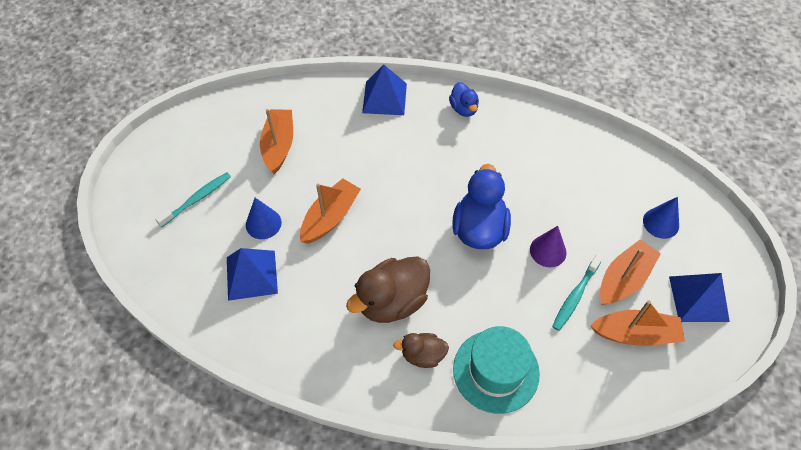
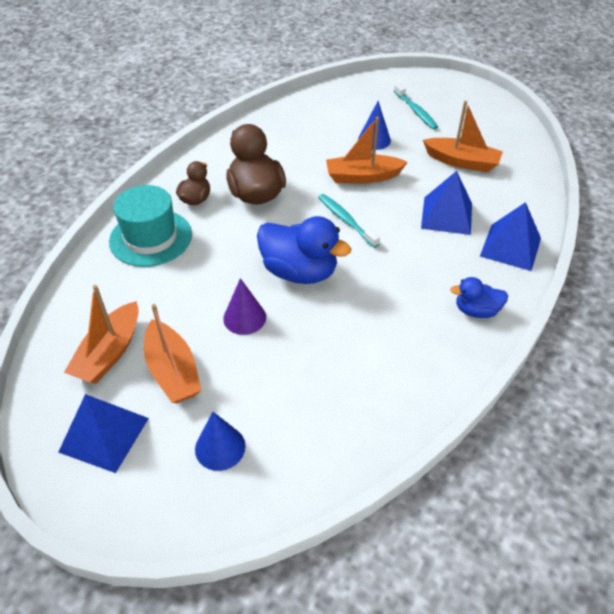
camera: 110 degrees right, 10 degrees down
(251, 275) = (326, 127): blue pyramid -> blue pyramid (446, 215)
(330, 217) = (363, 177): orange boat -> orange boat turned 120 degrees clockwise
(575, 296) = (181, 320): turquoise toothbrush -> turquoise toothbrush (346, 220)

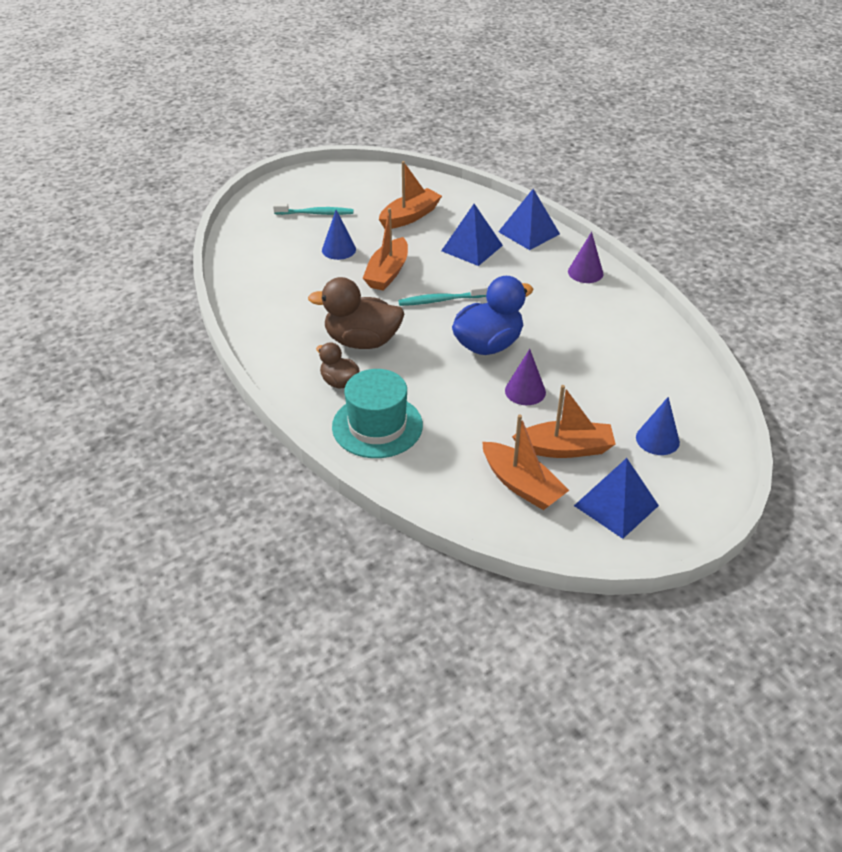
camera: 65 degrees left, 5 degrees down
(476, 311) = (585, 272): blue duck -> purple cone

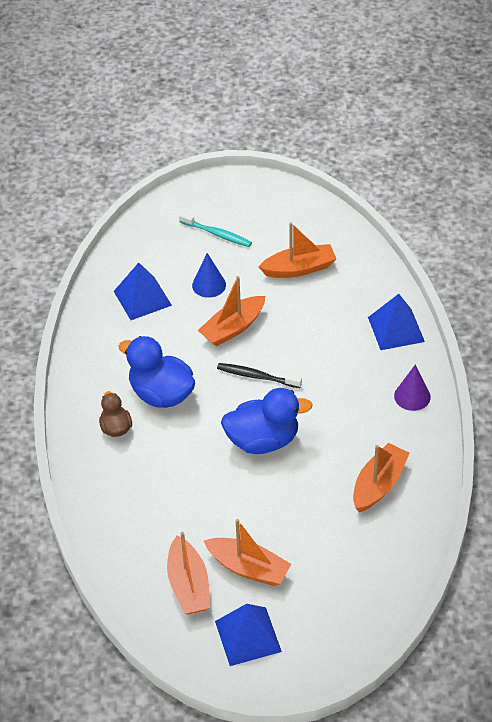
camera: 30 degrees right, 5 degrees up
(362, 341) = (161, 394): brown duck -> blue duck
(377, 426) = (117, 483): turquoise hat -> none
(440, 300) = (257, 376): turquoise toothbrush -> black toothbrush
(472, 248) = (328, 327): blue pyramid -> blue pyramid (142, 298)
(525, 391) = (258, 500): purple cone -> none
(618, 343) = (378, 485): none -> orange boat
(657, 439) = (331, 593): blue cone -> none

